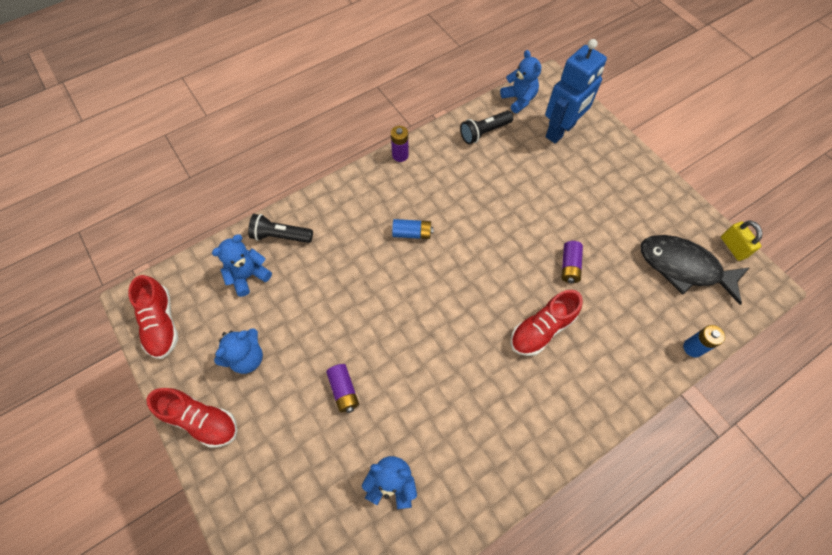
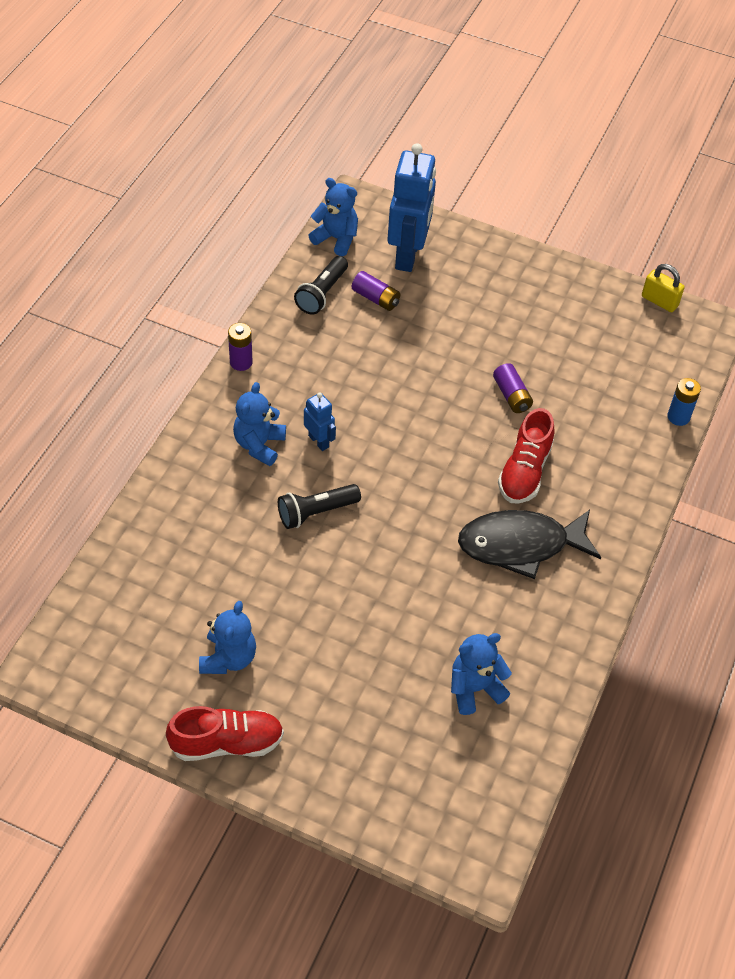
camera: 35 degrees left, 10 degrees down
(161, 324) = (96, 677): red shoe -> none
(248, 276) = (160, 576): blue teddy bear -> blue teddy bear (259, 445)
(281, 236) = (165, 516): black flashlight -> black flashlight (316, 512)
(344, 390) = (362, 633): purple battery -> purple battery (375, 298)
(412, 233) = (319, 441): blue battery -> blue robot
(683, 267) = (624, 343): black fish -> black fish (520, 545)

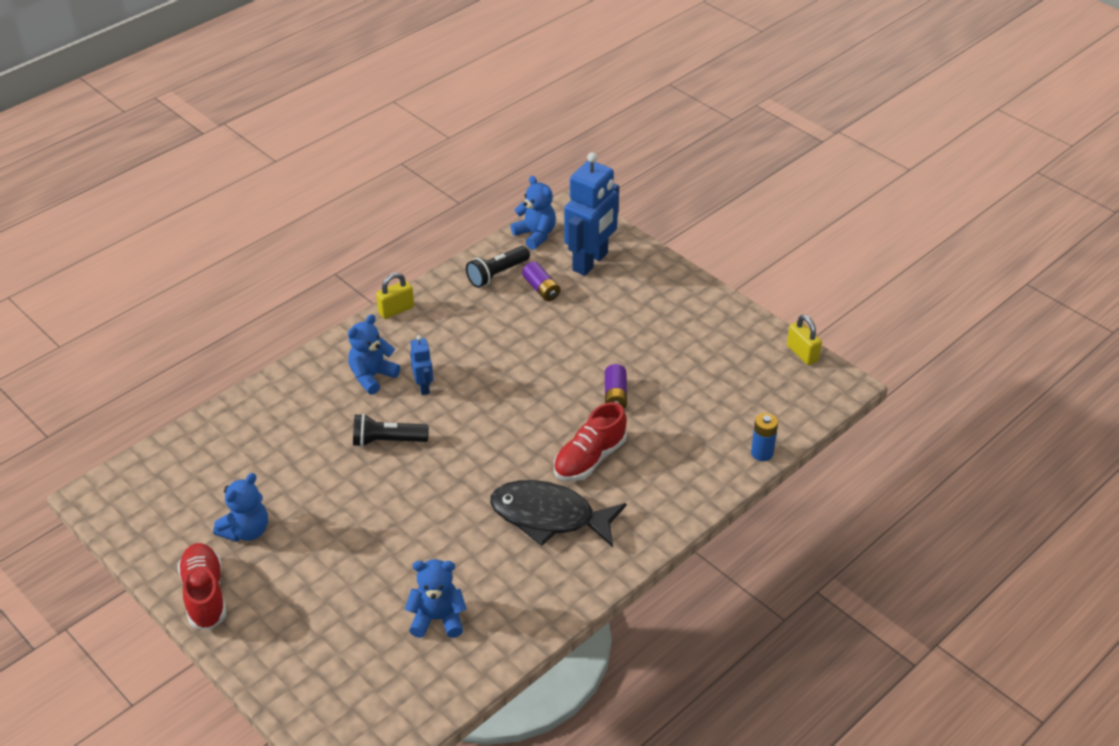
camera: 25 degrees right, 10 degrees down
(227, 743) = (205, 595): red shoe -> red shoe turned 120 degrees counterclockwise
(241, 362) = (396, 310): purple battery -> yellow padlock

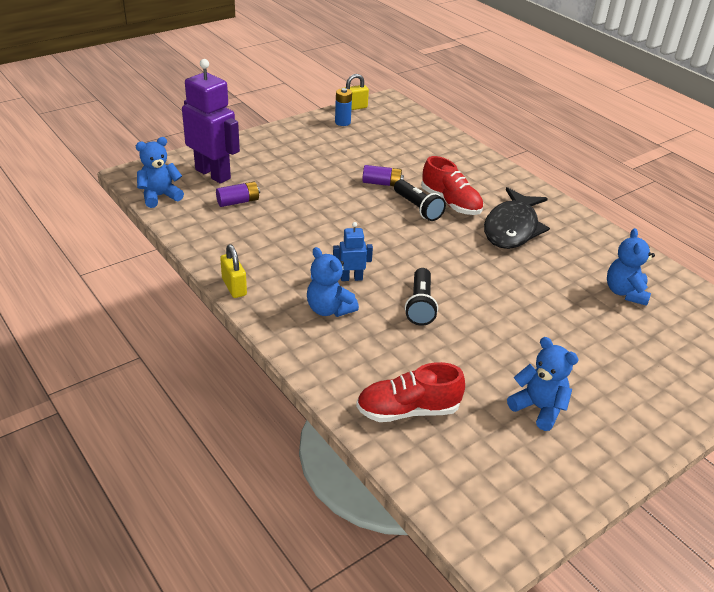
camera: 85 degrees left, 5 degrees down
(205, 595) = (626, 441): red shoe -> red shoe (408, 410)
(497, 274) = (206, 222): black flashlight -> black flashlight (417, 208)
(590, 262) = (213, 174): blue robot -> purple robot
(762, 453) = (449, 136): blue battery -> blue battery (342, 122)

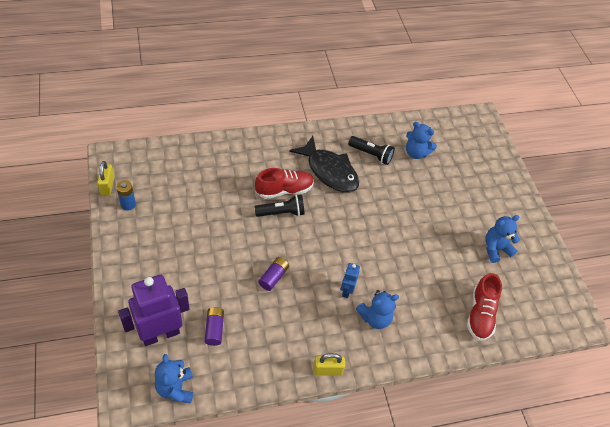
camera: 70 degrees left, 15 degrees up
(382, 183) = (237, 219): purple battery -> purple battery (273, 277)
(420, 305) = (390, 263): black flashlight -> black flashlight (371, 154)

